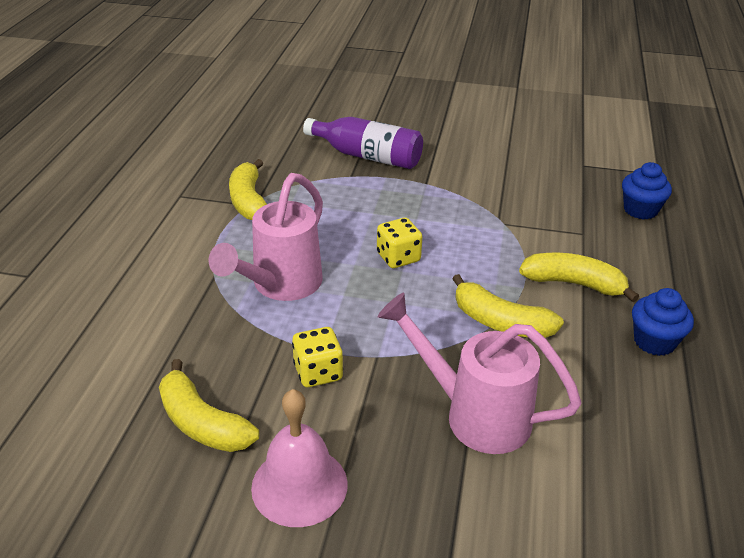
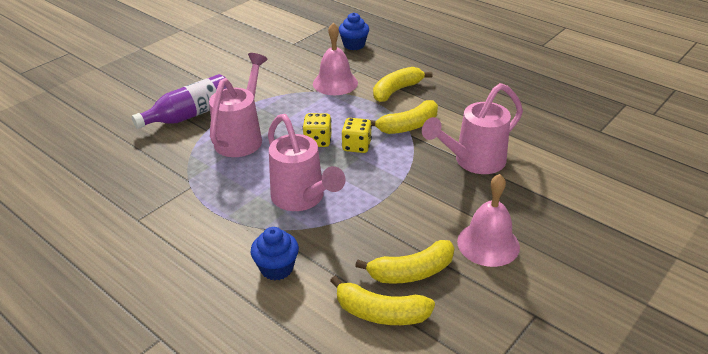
camera: 60 degrees left, 0 degrees up
(249, 201) = (186, 185): yellow banana -> yellow banana (381, 313)
(318, 372) = (400, 208): yellow dice -> yellow dice (356, 146)
(358, 202) = (242, 137): none -> pink watering can
(533, 227) = (335, 83): none -> pink bell
(654, 341) = (459, 86): blue cupcake -> blue cupcake (277, 268)

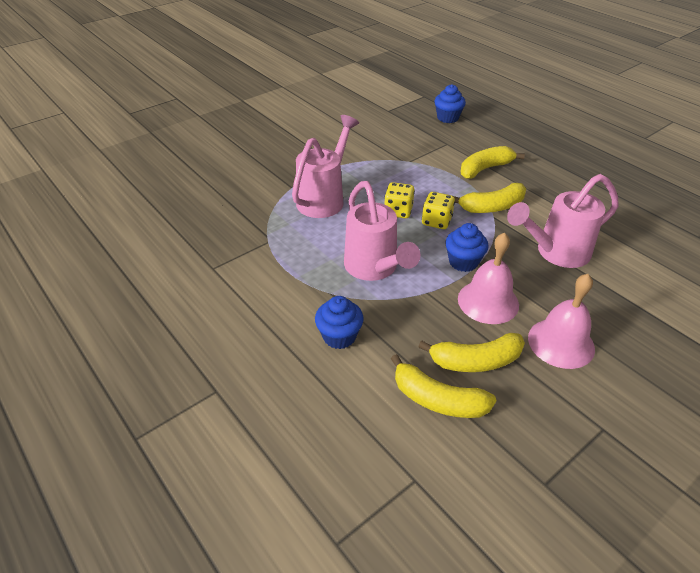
camera: 10 degrees right, 5 degrees up
(190, 115) = (278, 170): purple bottle -> none
(335, 83) = (423, 154): pink bell -> pink bell (488, 301)
(387, 181) = (463, 262): none -> blue cupcake

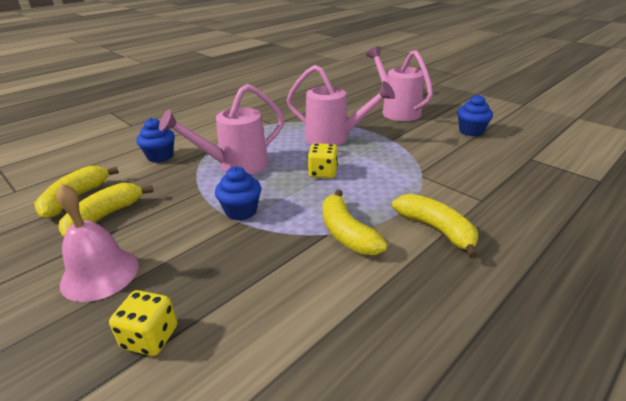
camera: 85 degrees right, 10 degrees down
(436, 221) = (309, 194): yellow dice -> yellow dice (150, 337)
(447, 118) = (555, 200): blue cupcake -> blue cupcake (471, 131)
(475, 361) = (104, 217): yellow banana -> yellow banana turned 45 degrees clockwise
(488, 301) = (178, 226): pink bell -> none
(555, 253) = (254, 284): pink watering can -> pink watering can (396, 110)

